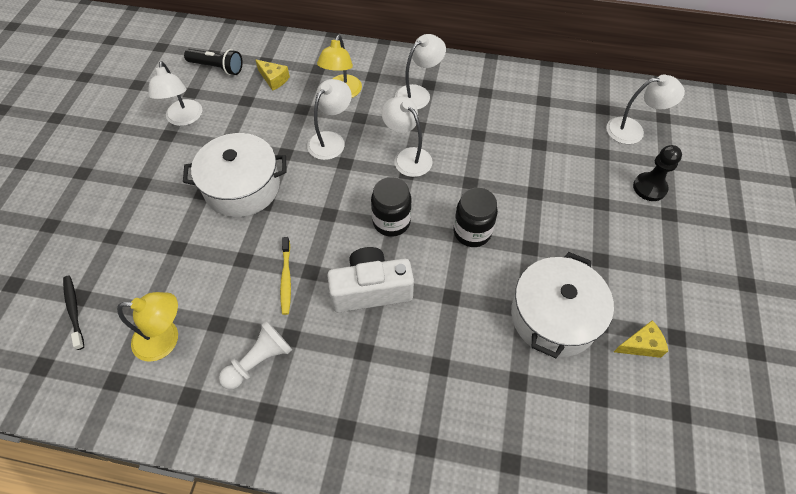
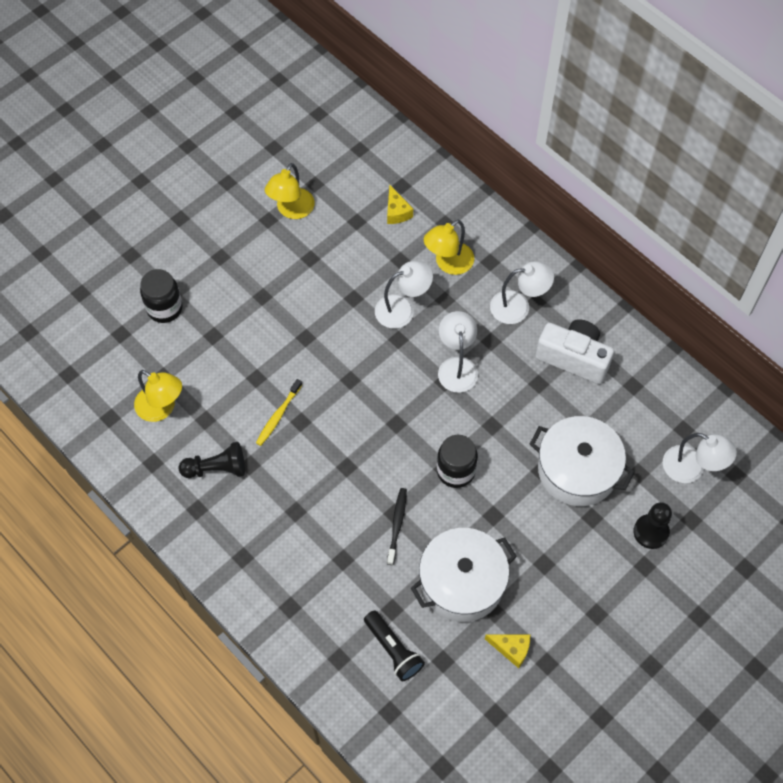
camera: 35 degrees right, 5 degrees up
(74, 310) = (111, 343): black toothbrush -> black toothbrush (397, 525)
(184, 119) = (291, 210): white lamp -> yellow lamp
(217, 67) = (354, 168): black flashlight -> black flashlight (393, 650)
(242, 187) = (297, 310): white pot -> white pot (577, 470)
(259, 361) = (216, 468): white pawn -> black pawn
(371, 290) = (336, 467): white camera -> white camera (573, 358)
(391, 222) = (396, 419): black jar -> black jar (164, 308)

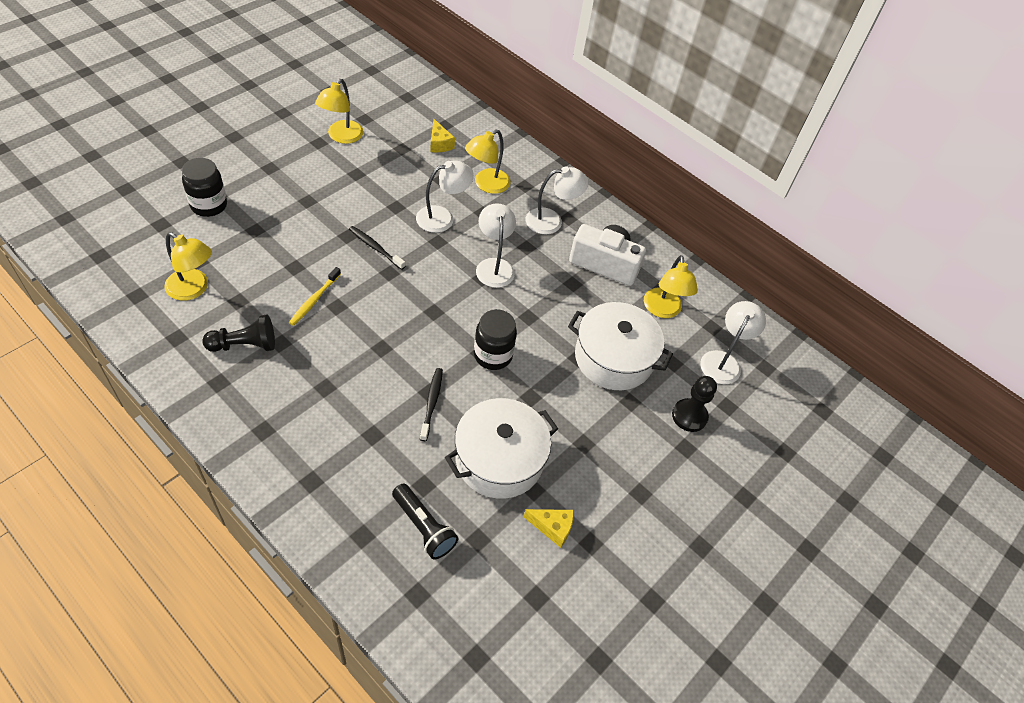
camera: 10 degrees left, 10 degrees down
(335, 350) = (375, 248): none -> black toothbrush
(632, 411) = (663, 310): none -> yellow lamp
(691, 469) = (723, 361): white lamp -> white lamp turned 90 degrees counterclockwise

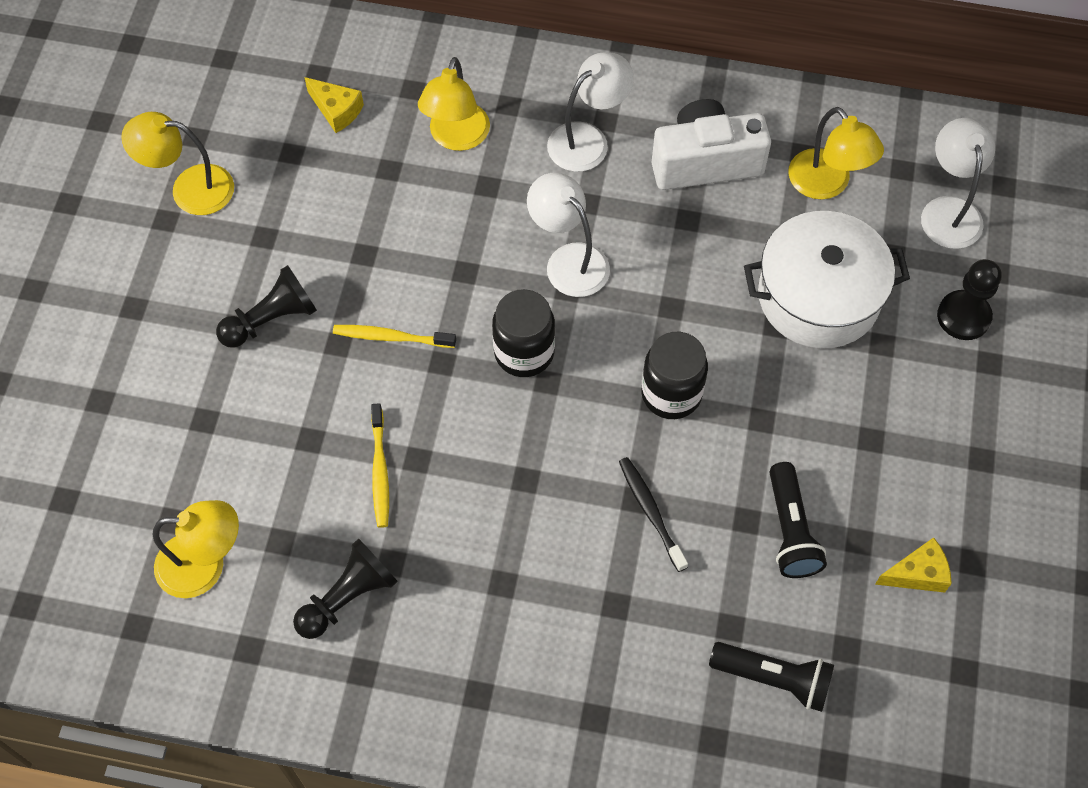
camera: 25 degrees left, 10 degrees up
(209, 205) = (104, 425): black jar -> black jar (524, 352)
(326, 208) = (271, 319): none -> black pawn
(341, 137) = (189, 189): yellow lamp -> yellow lamp turned 105 degrees clockwise
(375, 248) = (391, 337): black toothbrush -> yellow toothbrush
(442, 217) = (441, 229): white lamp -> none
(499, 459) = (790, 530): white pot -> black flashlight

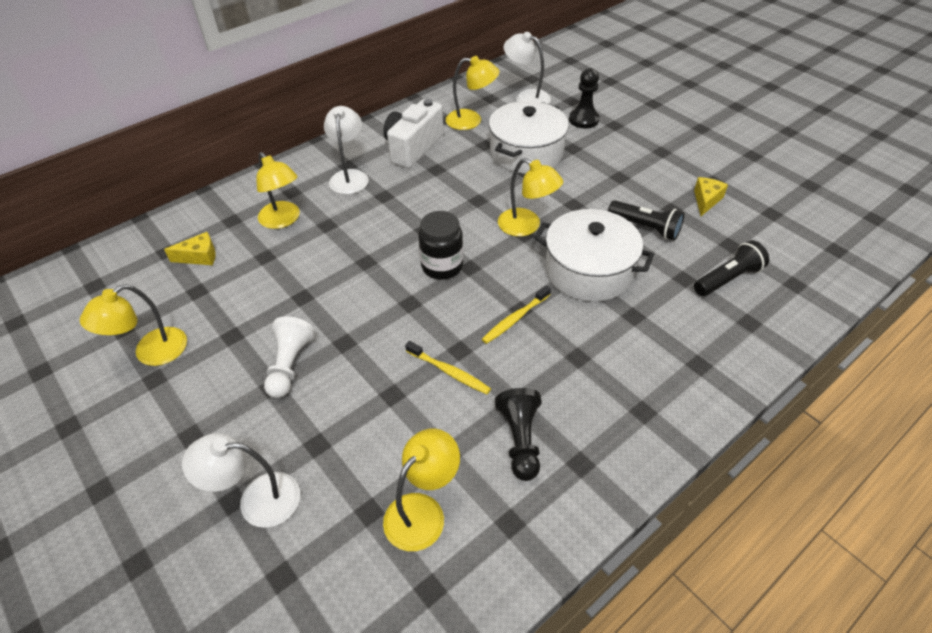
camera: 50 degrees left, 15 degrees down
(271, 319) = (290, 365): black pawn -> white pawn
(391, 337) = (368, 315): yellow toothbrush -> yellow toothbrush (515, 319)
(568, 260) = (408, 220): white lamp -> white lamp (257, 500)
(651, 512) = (588, 271): black toothbrush -> white pot
(671, 394) = (527, 226): black jar -> yellow lamp

